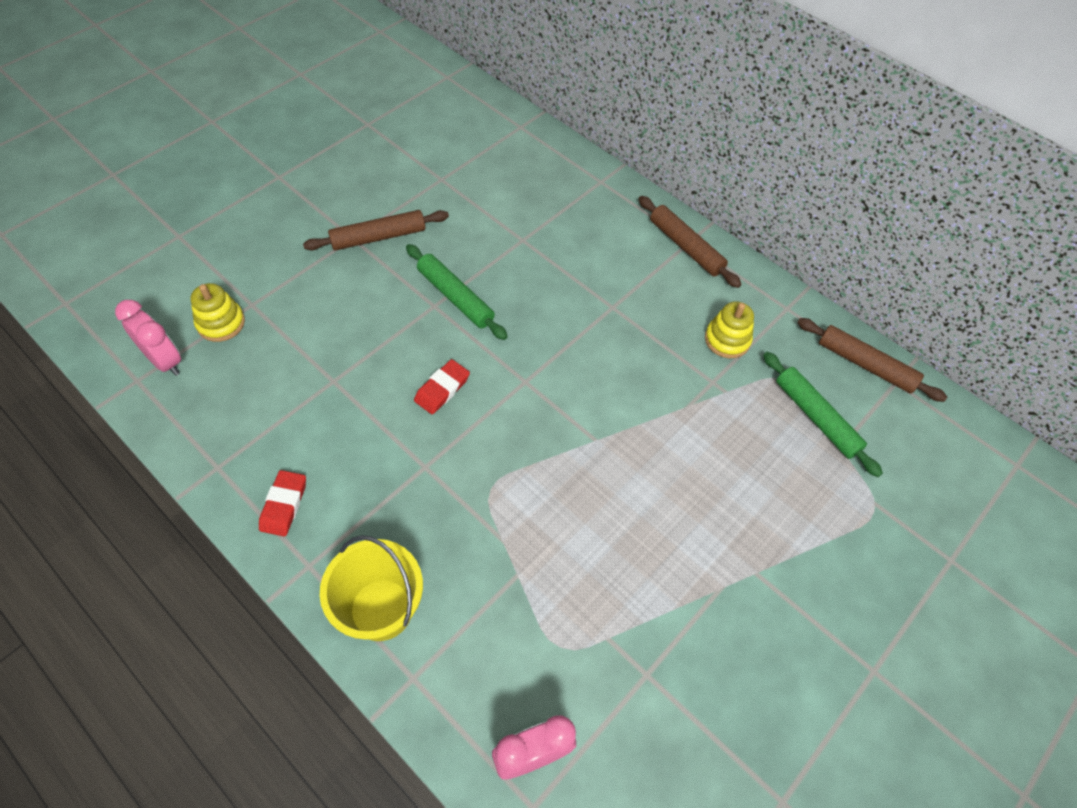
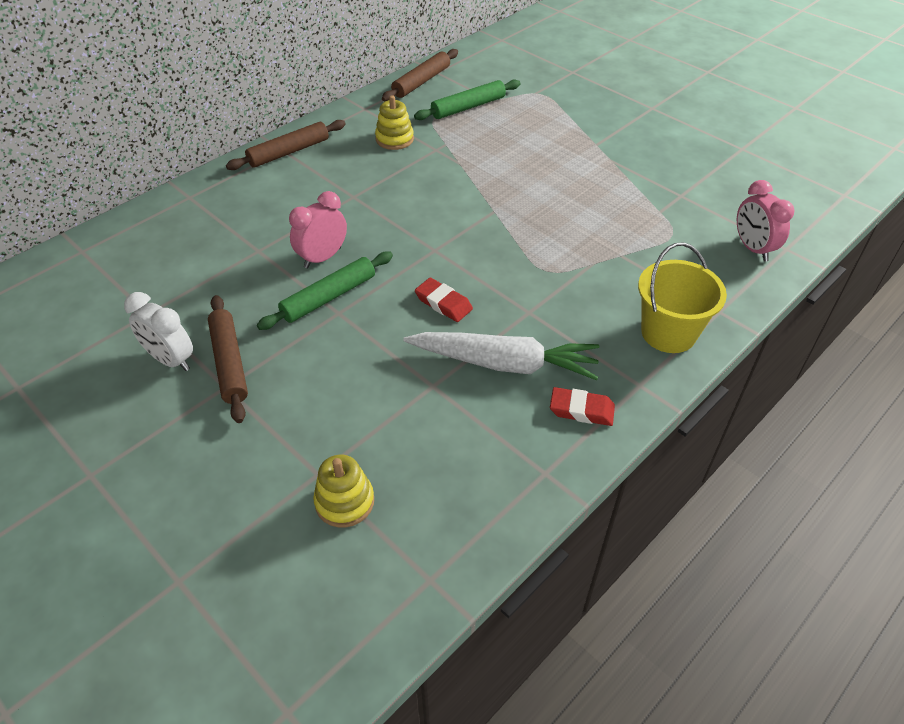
camera: 85 degrees left, 10 degrees down
(165, 361) = (400, 553): pink clock -> pink clock (322, 258)
(353, 440) = (504, 363): none -> white carrot
(386, 201) = (171, 360): none -> white clock

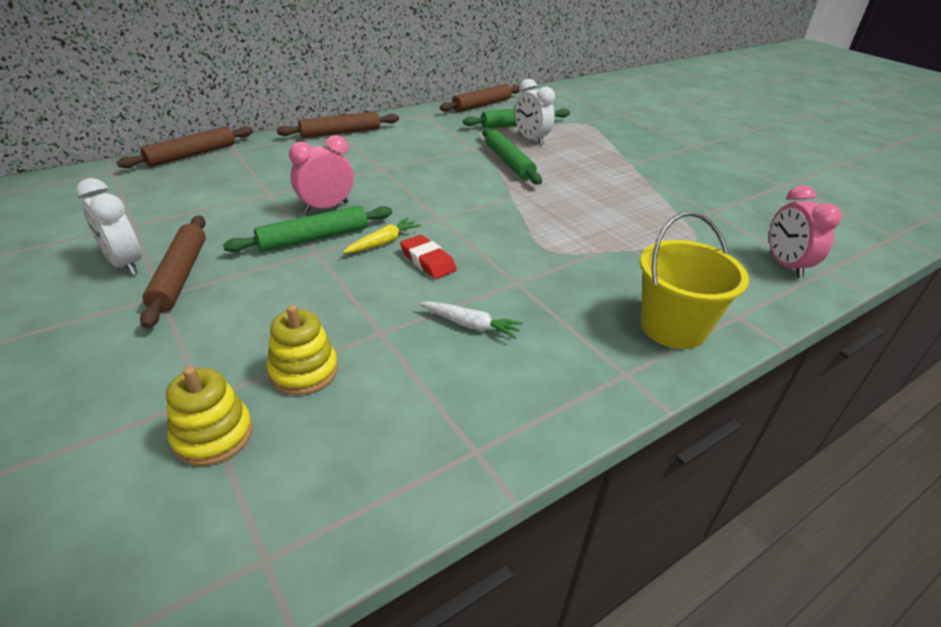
camera: 10 degrees right, 10 degrees down
(149, 213) = (192, 155): none -> brown rolling pin
(394, 139) = (440, 136): yellow stacking toy -> yellow stacking toy (304, 371)
(395, 290) = (383, 242): none -> yellow carrot
(477, 165) = (508, 162): none -> green rolling pin
(489, 127) = (531, 139): none -> white clock
(504, 363) = (470, 325): white carrot -> white carrot, size x0.47
(581, 410) = (545, 388): red eraser -> none

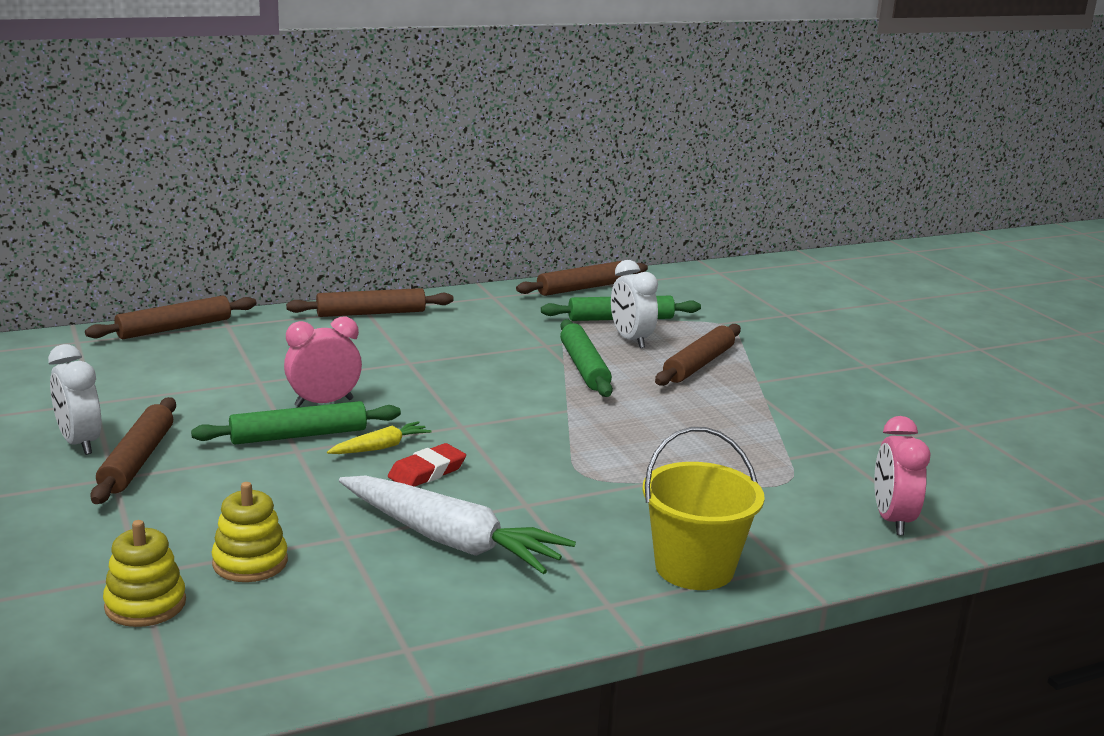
camera: 10 degrees right, 15 degrees down
(427, 261) = (427, 472): red eraser -> red eraser turned 75 degrees clockwise
(470, 325) = (450, 540): white carrot -> white carrot, size x2.12
(585, 154) = (699, 364): none -> brown rolling pin

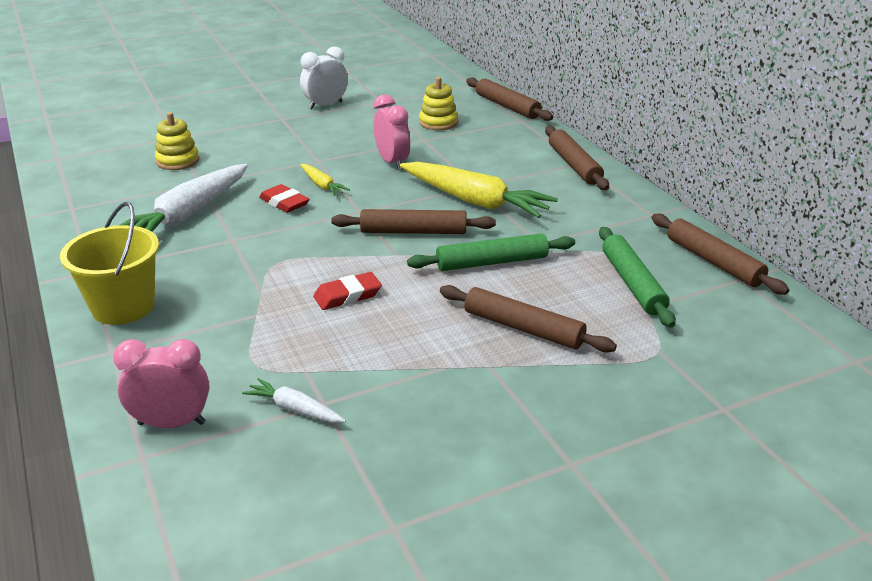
camera: 90 degrees right, 10 degrees up
(138, 460) = (303, 121): brown rolling pin -> brown rolling pin (413, 232)
(145, 604) = (143, 142): yellow stacking toy -> yellow stacking toy (438, 123)
(299, 435) = (339, 159): green rolling pin -> none
(448, 365) = (475, 201): none -> yellow carrot
(631, 340) = (574, 288): white clock -> none
(653, 436) = (347, 295): none -> red eraser
(847, 462) = (295, 409): none -> white carrot

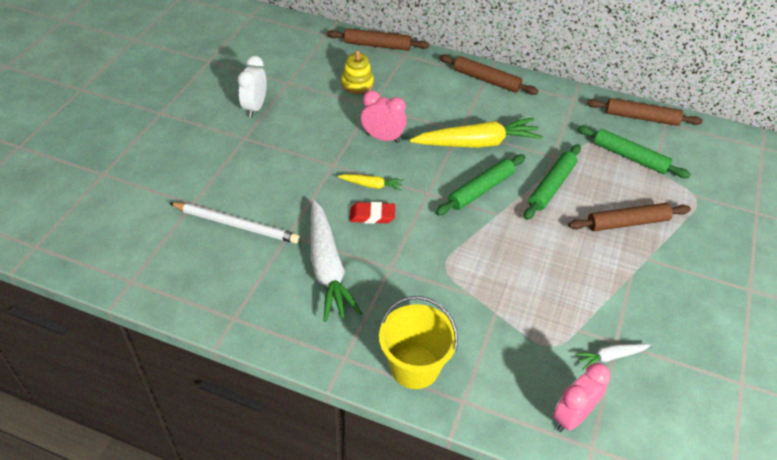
camera: 45 degrees left, 15 degrees up
(178, 161) = (236, 224): yellow stacking toy -> white pencil
(347, 295) = (519, 263): red eraser -> none
(413, 232) = (481, 190): brown rolling pin -> green rolling pin

